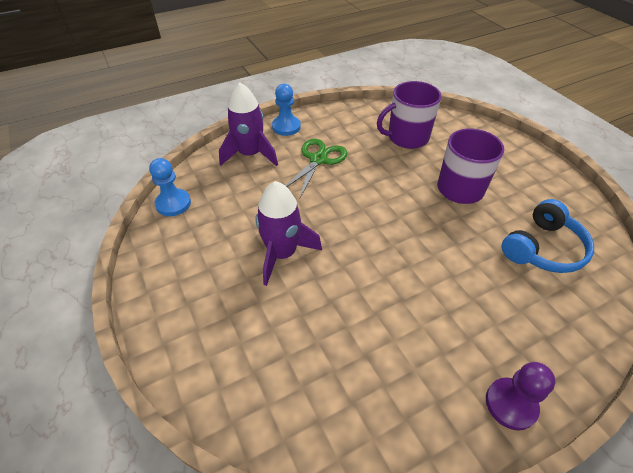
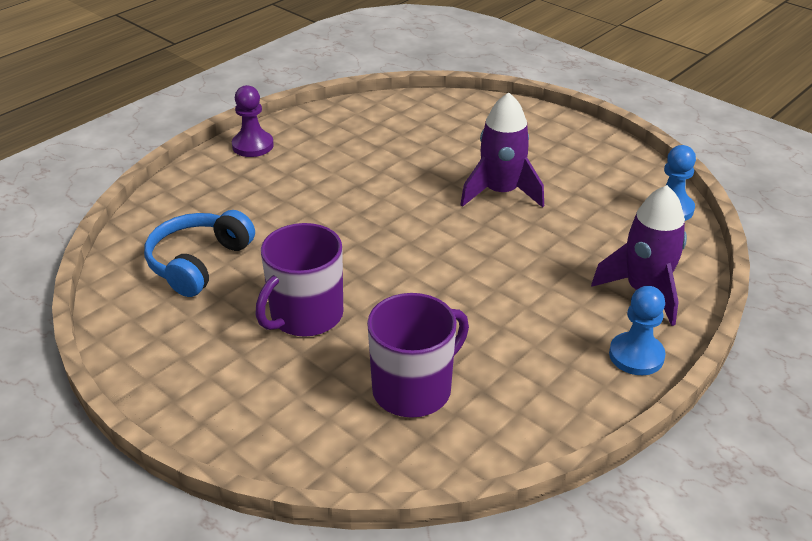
camera: 160 degrees right, 10 degrees down
(318, 160) = (538, 308): green scissors -> none

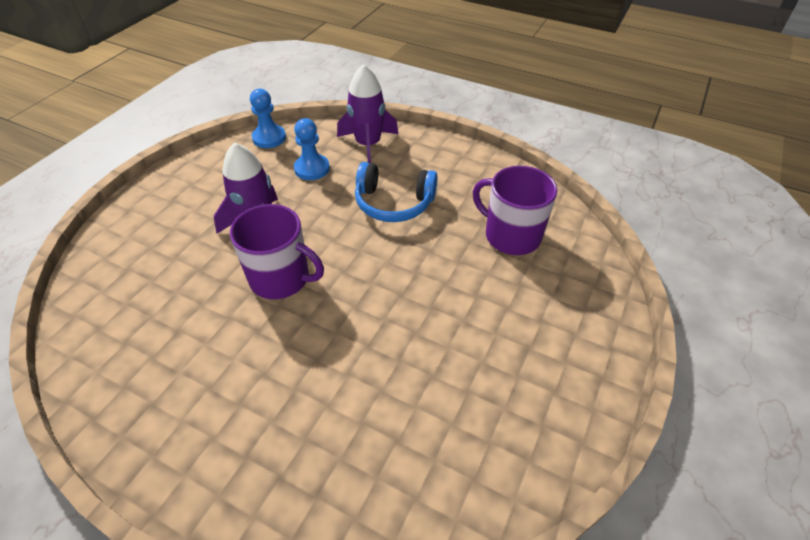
camera: 105 degrees left, 10 degrees up
(199, 263) = (424, 433): blue headphones -> blue headphones (394, 203)
(253, 146) = (174, 467): purple pawn -> none
(305, 315) = (465, 317): purple mug -> purple mug (281, 278)
(636, 356) = (431, 145): blue pawn -> blue pawn (312, 169)

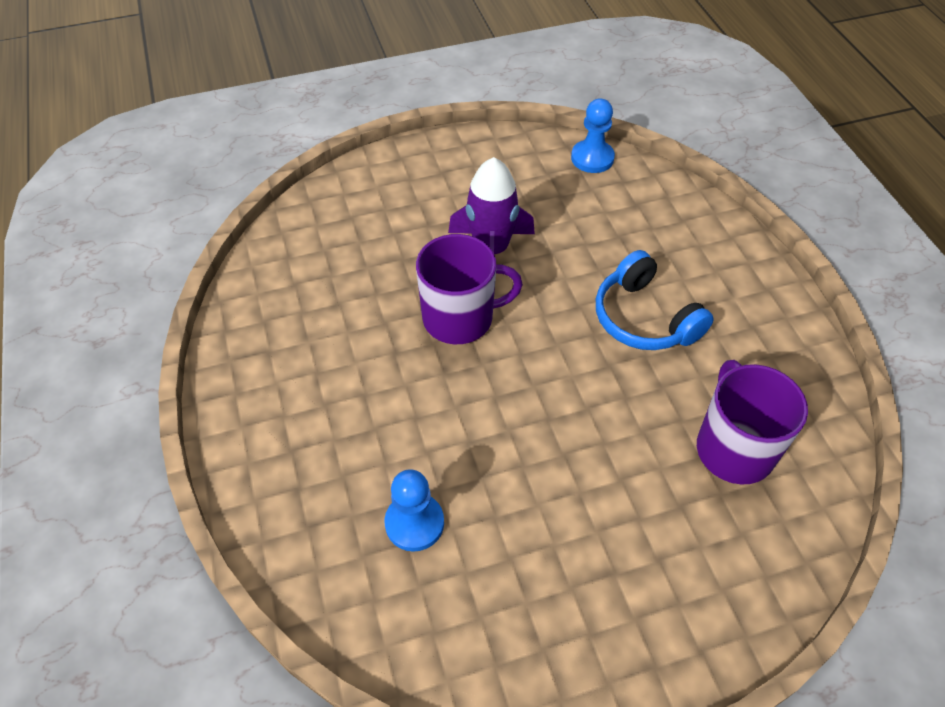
camera: 45 degrees right, 5 degrees up
(281, 278) = (460, 318): purple mug -> purple mug turned 75 degrees counterclockwise
(312, 169) = (600, 222): blue pawn -> blue pawn (414, 523)
(368, 145) = (688, 232): purple rocket -> none

